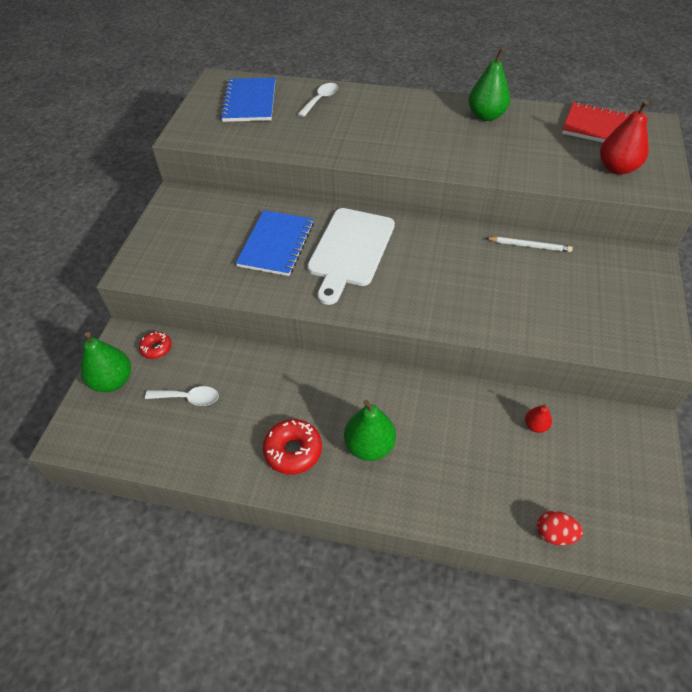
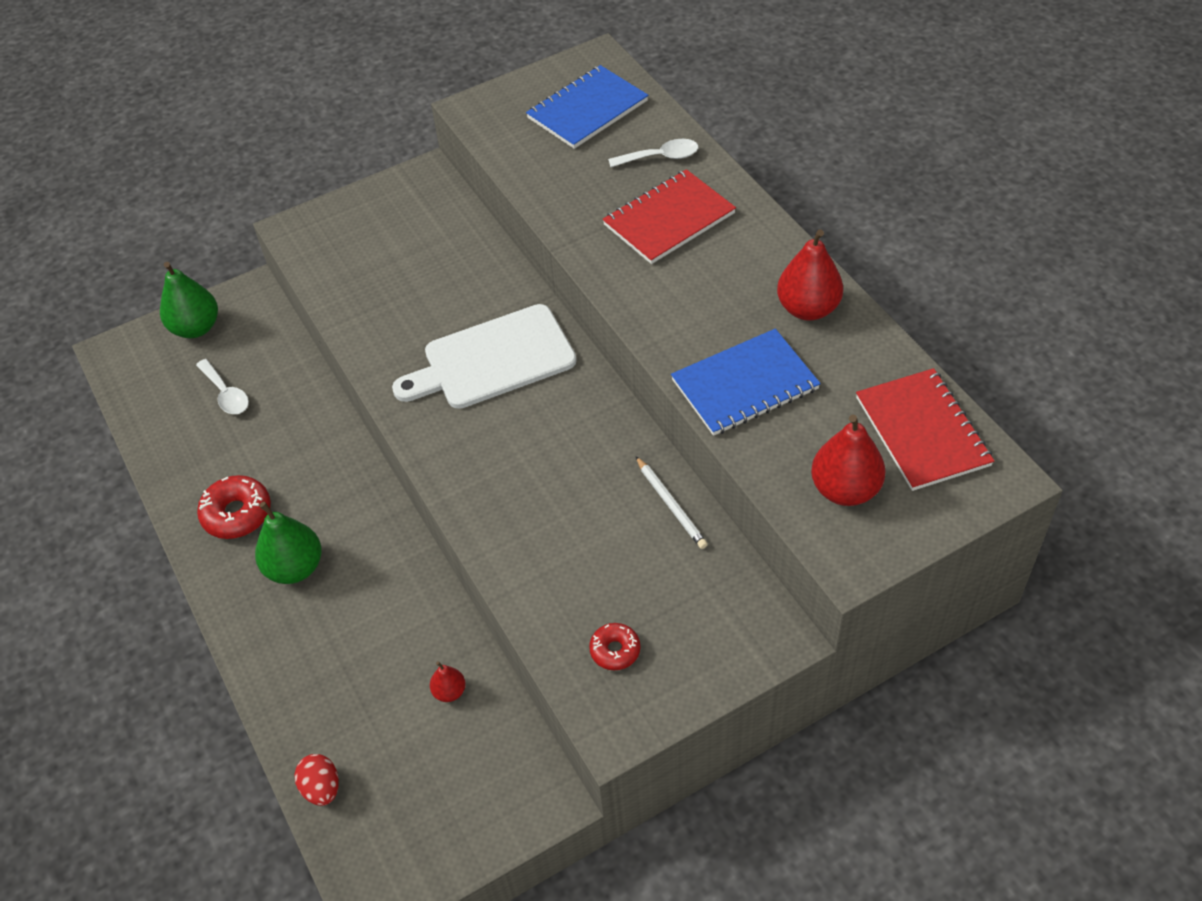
camera: 50 degrees right, 0 degrees up
(156, 348) = (260, 325): red donut -> red donut (615, 650)
(276, 244) = (439, 298): blue notebook -> blue notebook (745, 385)
(368, 120) = (669, 219): none -> red notebook
(486, 116) = (808, 308): green pear -> red pear

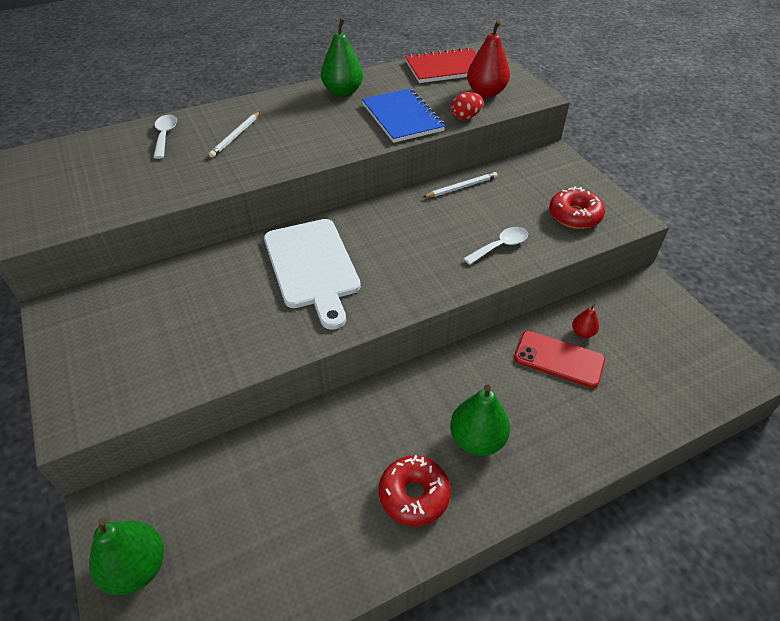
camera: 90 degrees left, 5 degrees down
(226, 394) = (253, 521): white spoon -> white spoon (500, 246)
(322, 788) = (677, 408): red egg -> red egg (465, 117)
(405, 658) = (559, 359): none -> red phone
(587, 109) = (81, 167): blue notebook -> none
(615, 650) = (574, 215): red donut -> red donut, size x1.64
(669, 219) = (236, 136): red notebook -> white pencil
(808, 308) = (343, 92): red pear -> green pear

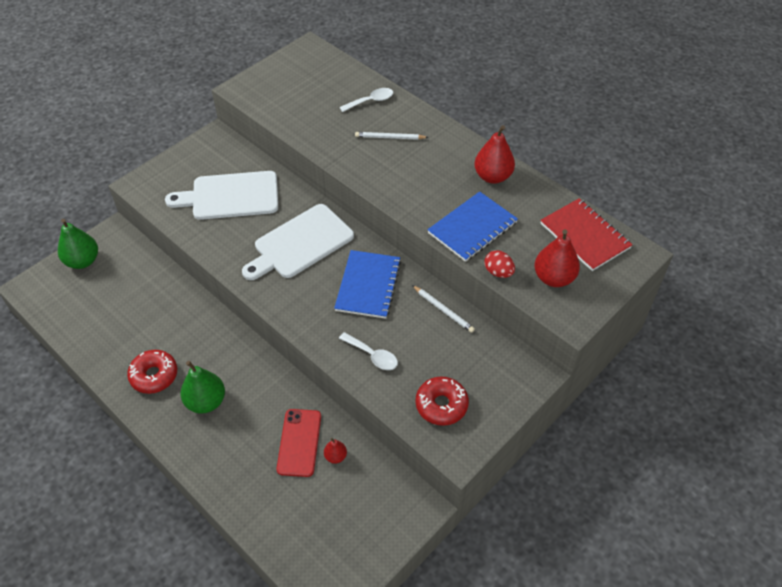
camera: 70 degrees right, 5 degrees up
(185, 315) = (230, 196): none -> white cutting board
(343, 92) = (492, 176): green pear -> red pear
(405, 228) = (368, 285): none -> blue notebook

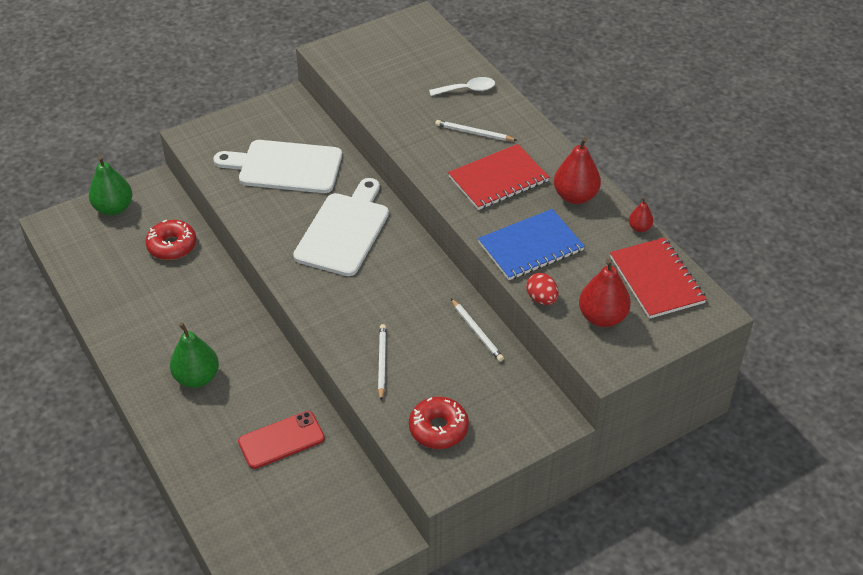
camera: 15 degrees right, 5 degrees down
(154, 375) = (151, 340): red donut -> red donut (172, 246)
(299, 442) = (281, 440): red phone -> red phone turned 45 degrees clockwise
(300, 243) = (344, 231): white cutting board -> white cutting board turned 135 degrees clockwise
(335, 456) = (315, 463): red pear -> red pear (639, 228)
(368, 285) = (402, 289): blue notebook -> none
(372, 355) = (382, 362): white spoon -> white pencil
(424, 174) = (498, 179): none -> red notebook

